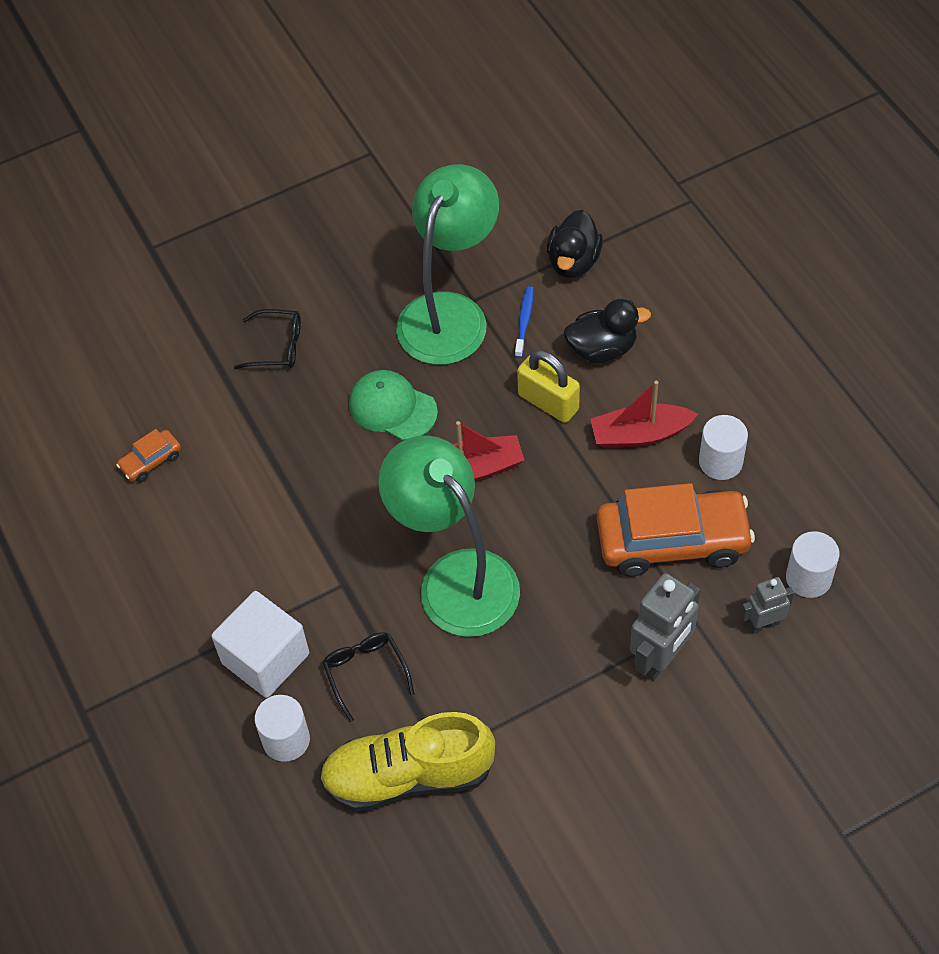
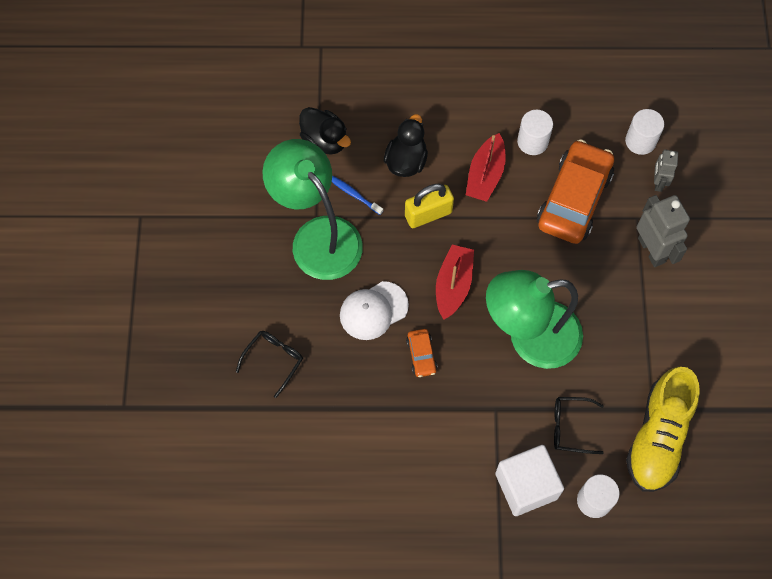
camera: 65 degrees left, 10 degrees up
(151, 461) = (320, 491): orange car -> orange car (421, 355)
(392, 407) = (373, 310): green cap -> white cap

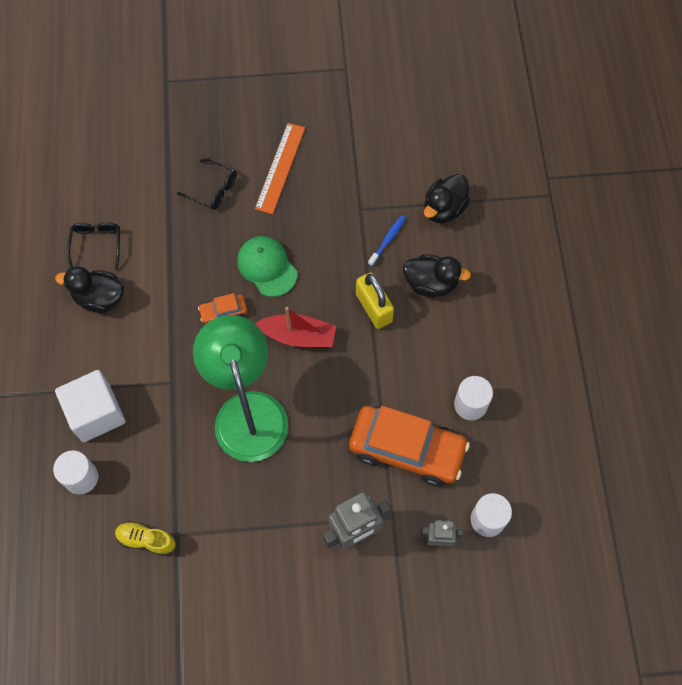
camera: 85 degrees right, 0 degrees up
(256, 290) = (280, 168): none -> orange ruler
(318, 236) = (340, 212): green lamp -> none
(373, 310) = (267, 267): white cap -> green cap
(394, 483) = (99, 298): none -> black duck
(485, 175) = (425, 359): red boat -> none
(571, 427) = (155, 453): black glasses -> black glasses (96, 245)
(658, 437) = (146, 540): yellow shoe -> yellow shoe, size x0.50

